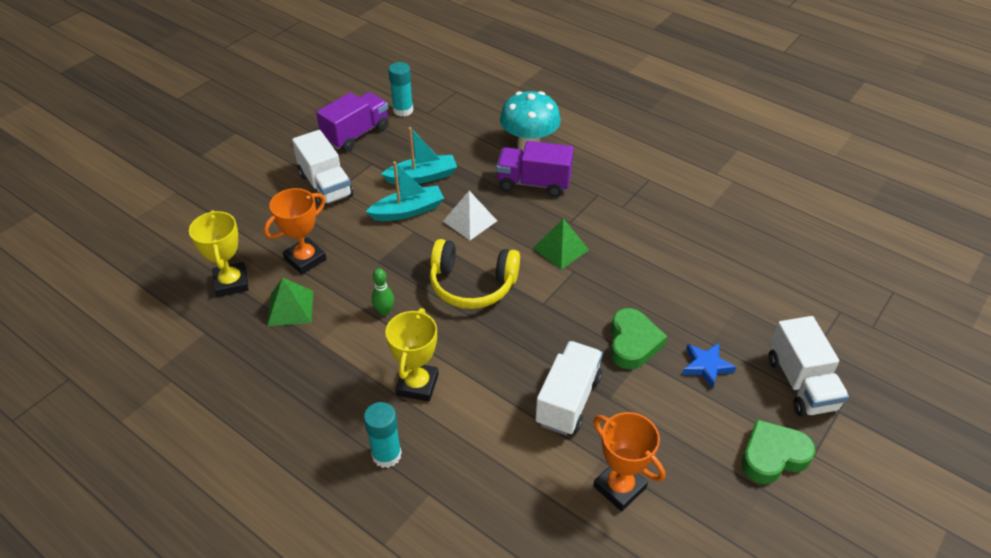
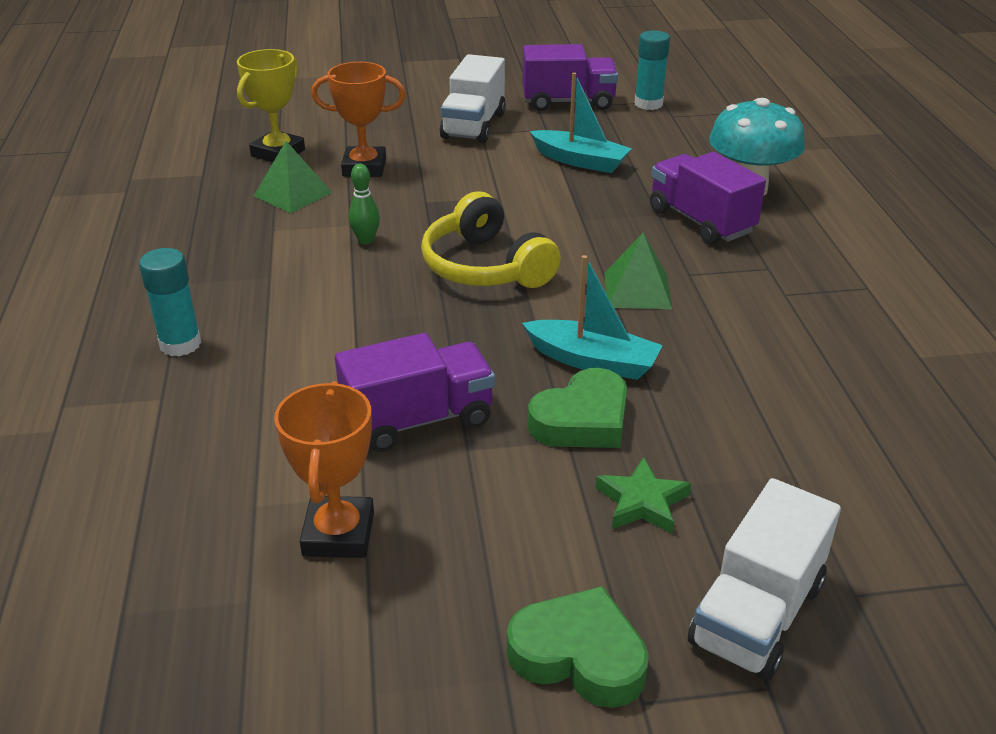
camera: 45 degrees right, 10 degrees down
(408, 211) = (520, 179): turquoise boat -> turquoise boat (593, 361)
(417, 385) = (297, 311): yellow trophy -> none
(470, 221) = (571, 217): white pyramid -> none
(568, 400) = (418, 420): white truck -> purple truck
(706, 366) = (642, 502): blue star -> green star

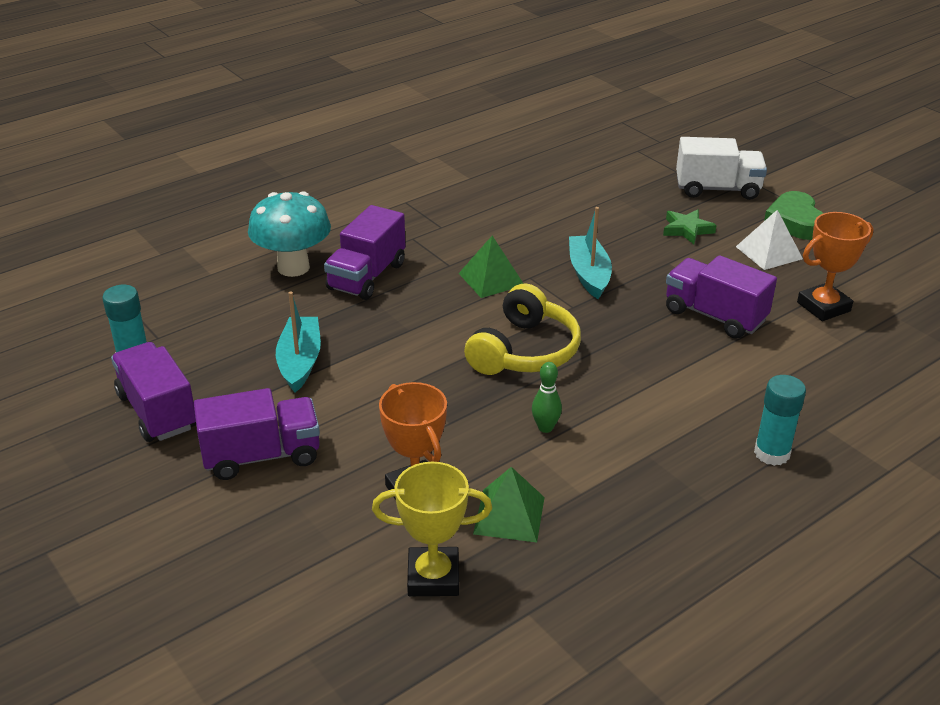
camera: 120 degrees left, 0 degrees up
(473, 126) = (262, 456): white truck -> purple truck
(513, 559) = (768, 252): none -> white pyramid
(582, 420) = (647, 262): green heart -> none

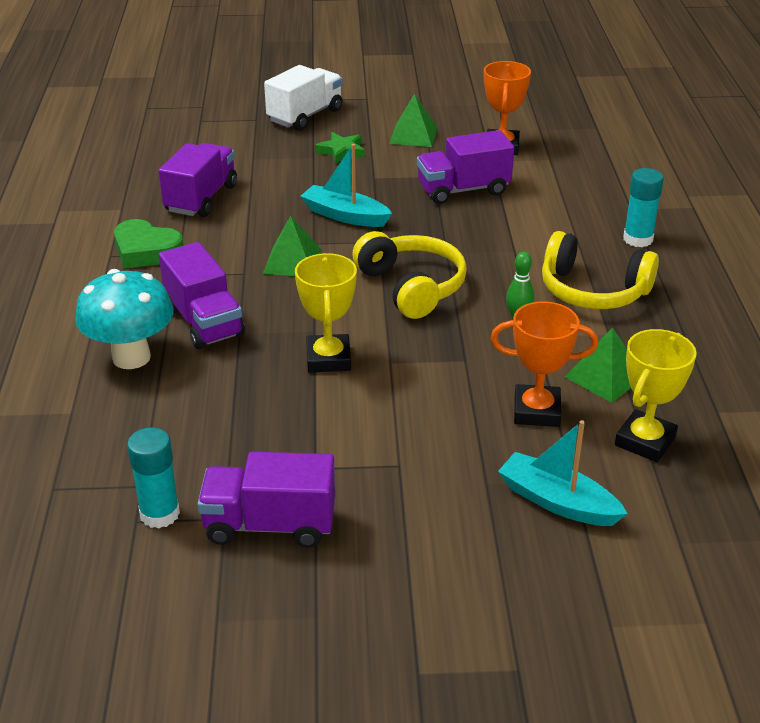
camera: 55 degrees left, 0 degrees up
(262, 456) = (407, 479): purple truck -> purple truck (201, 198)
(300, 361) = (290, 408): turquoise boat -> turquoise boat (557, 502)
(379, 352) = (328, 359): none -> yellow trophy
(641, 457) = (593, 291): none -> yellow headphones
(768, 252) = (413, 135): white pyramid -> green pyramid
(794, 222) = (389, 109): green heart -> green heart (146, 251)

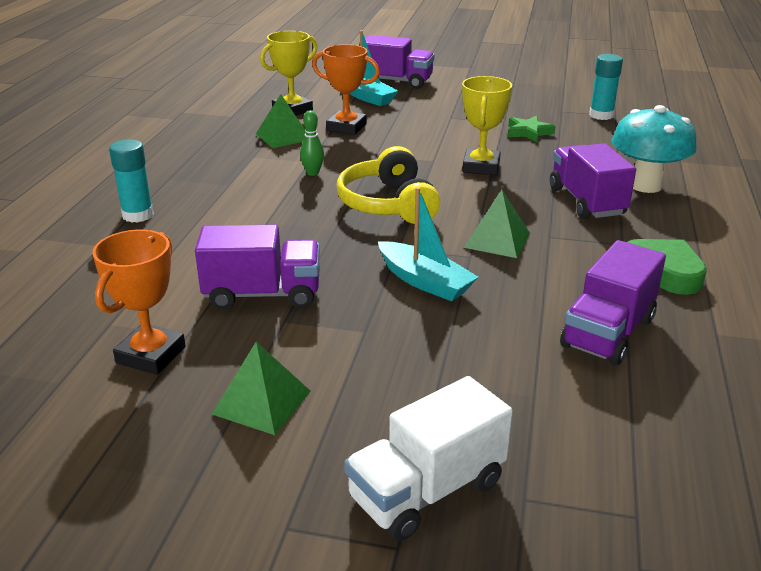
camera: 165 degrees left, 5 degrees down
(269, 525) = (535, 106): purple truck -> purple truck (396, 81)
(341, 151) = (391, 387): green star -> green star (528, 132)
(593, 291) = (232, 182): yellow headphones -> none

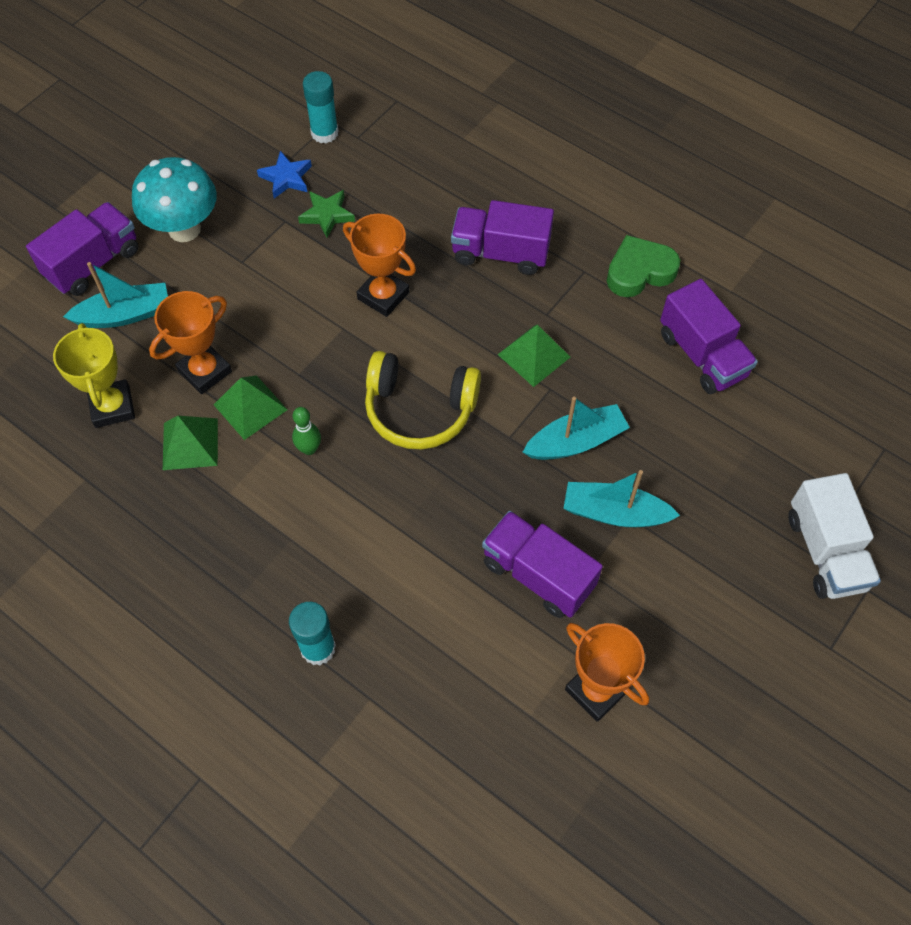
camera: 65 degrees left, 30 degrees up
(262, 402) = (694, 623): green pyramid -> green pyramid (250, 407)
(263, 294) = (538, 575): purple truck -> purple truck turned 75 degrees counterclockwise
(362, 321) = (614, 513): none -> turquoise boat
(481, 167) = (383, 296): yellow trophy -> orange trophy
(542, 113) = (286, 178): none -> blue star
(645, 185) = (495, 193): turquoise mushroom -> turquoise mushroom (184, 229)

